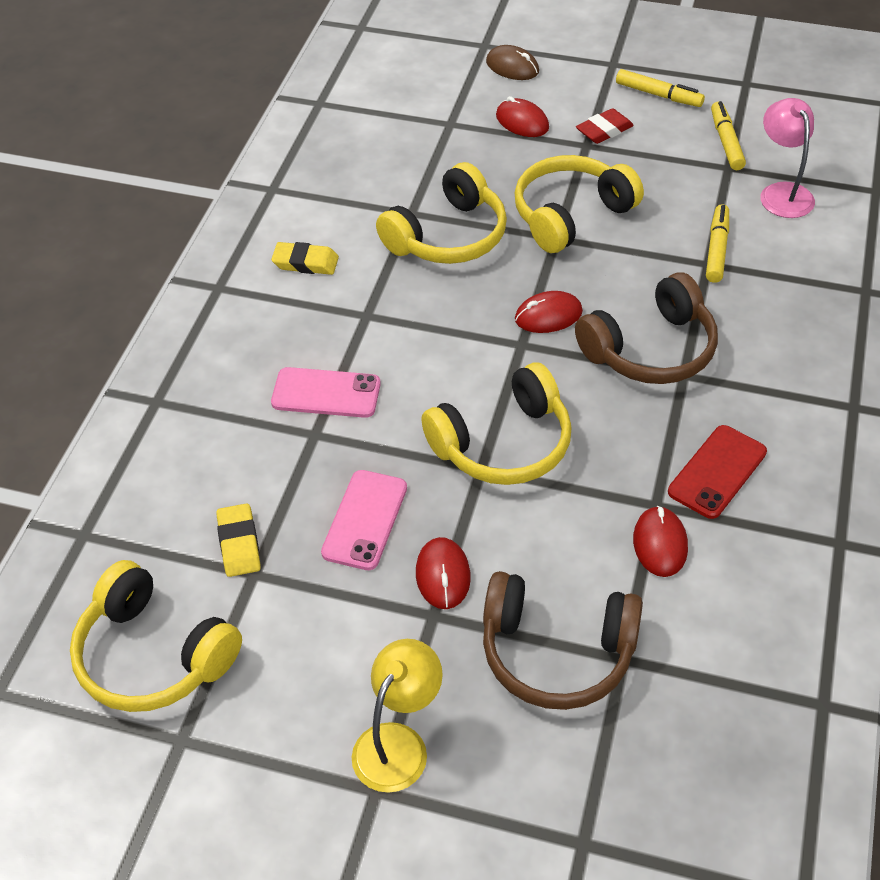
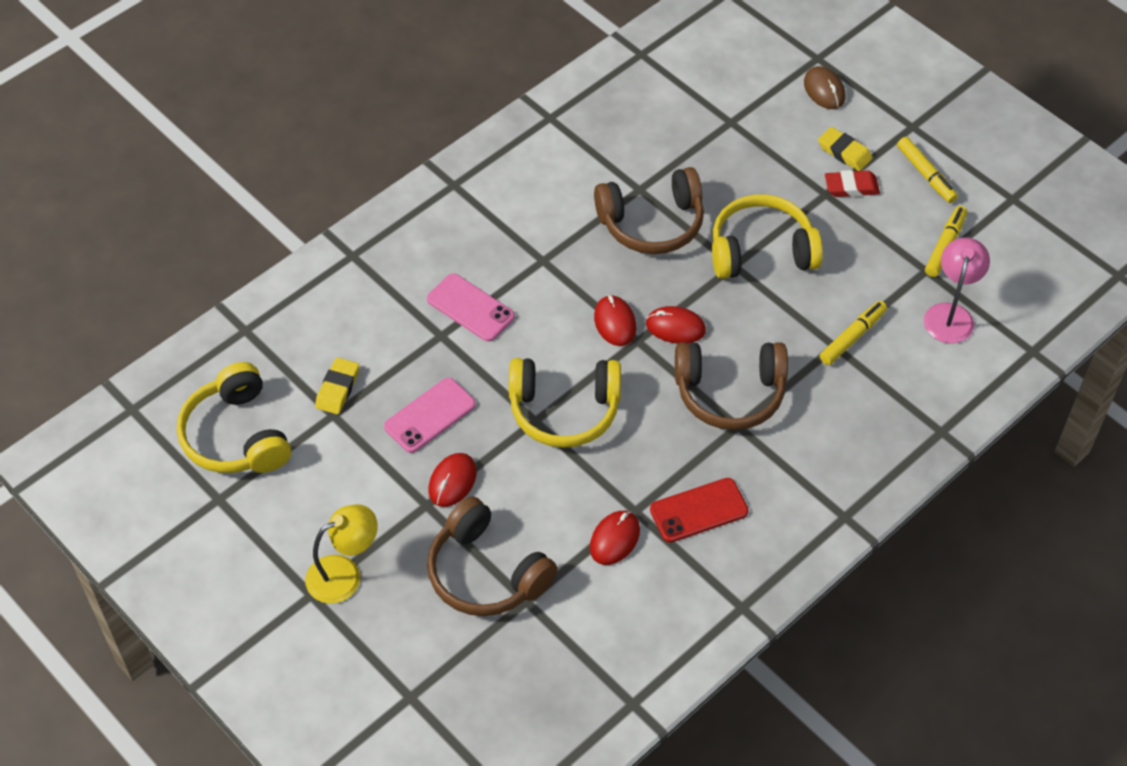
camera: 30 degrees right, 5 degrees up
(305, 263) = (530, 194): yellow eraser -> yellow eraser (844, 152)
(448, 236) = (652, 223): yellow headphones -> brown headphones
(522, 122) = (790, 147): red mouse -> red mouse (615, 322)

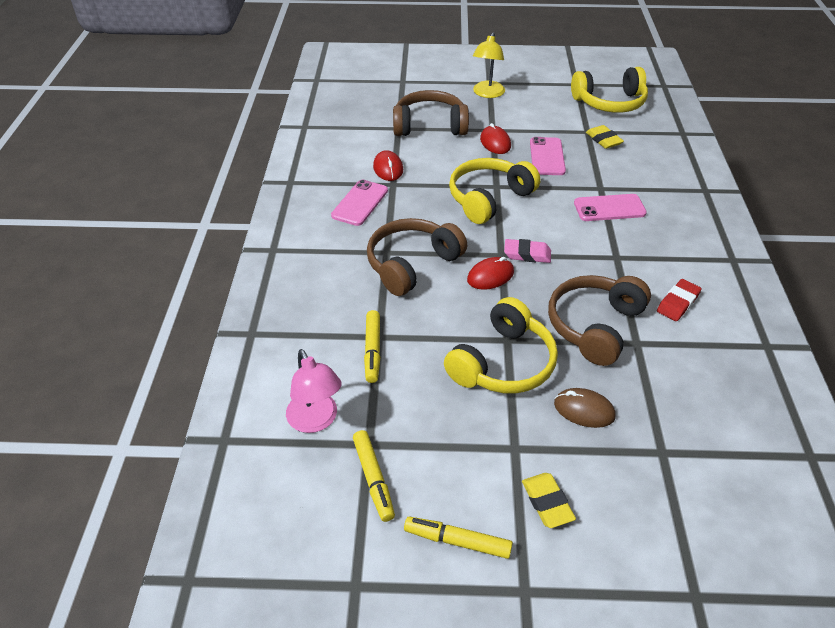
camera: 135 degrees right, 10 degrees down
(237, 435) = (609, 102): yellow headphones -> yellow headphones turned 150 degrees clockwise
(615, 322) = (527, 254): red mouse -> pink eraser
(699, 510) = (360, 203): red phone -> pink phone
(824, 90) = (642, 559): brown mouse -> brown mouse (584, 410)
(844, 152) = (547, 502): yellow eraser -> yellow eraser turned 75 degrees clockwise
(851, 187) = (503, 471): red eraser -> red eraser (678, 303)

